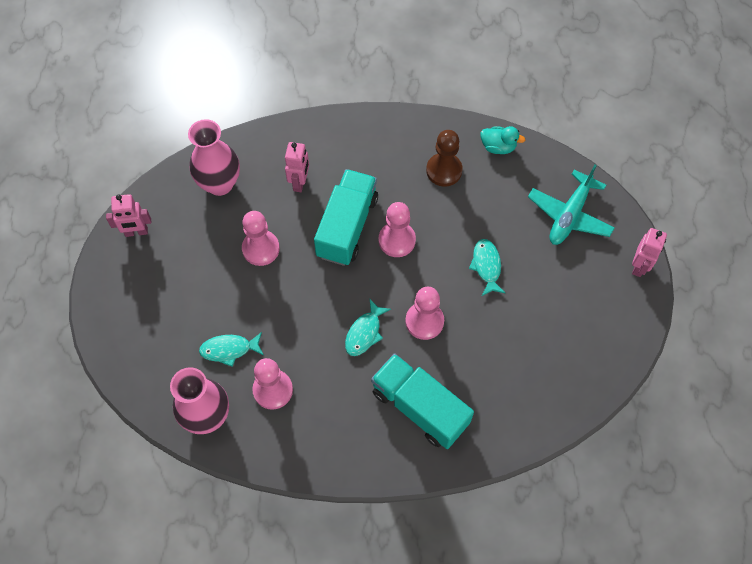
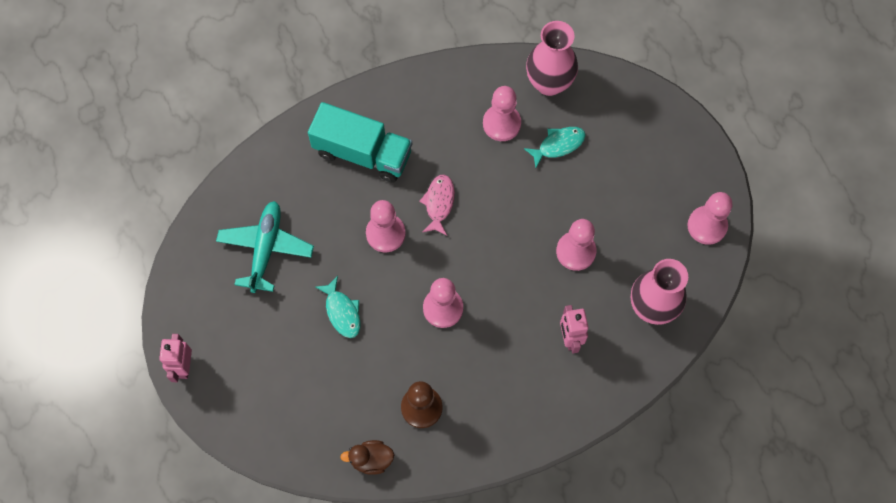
camera: 160 degrees right, 5 degrees up
(136, 232) = (707, 226): pink robot -> pink pawn
(347, 227) = (499, 305): turquoise truck -> none
(364, 333) = (439, 203): turquoise fish -> pink fish
(498, 147) = (371, 459): turquoise duck -> brown duck
(569, 215) = (270, 401): turquoise plane -> turquoise plane (266, 249)

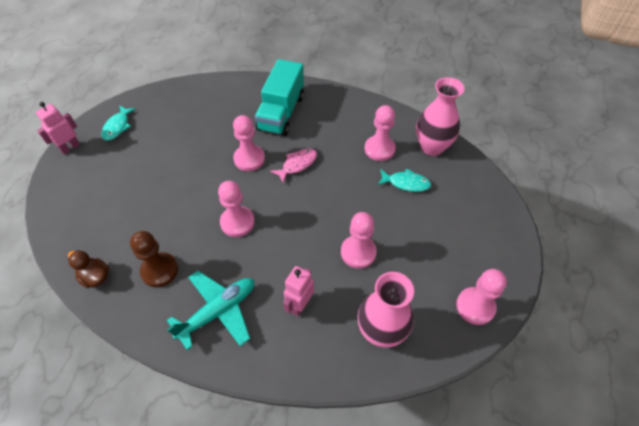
camera: 40 degrees right, 15 degrees down
(266, 249) = (178, 122): turquoise plane -> turquoise plane (218, 311)
(342, 312) = (179, 181): turquoise fish -> turquoise fish (117, 127)
(362, 153) = (281, 112): turquoise truck -> turquoise truck turned 45 degrees clockwise

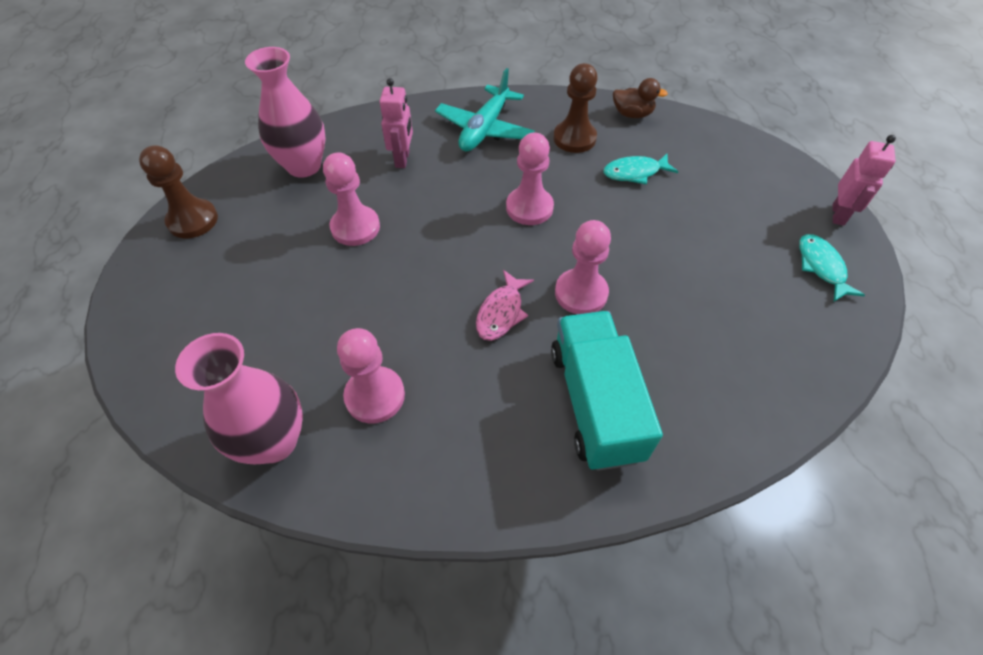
camera: 155 degrees right, 0 degrees up
(406, 183) = (311, 347): turquoise fish -> turquoise fish (635, 173)
(475, 306) = (193, 220): pink pawn -> brown pawn

